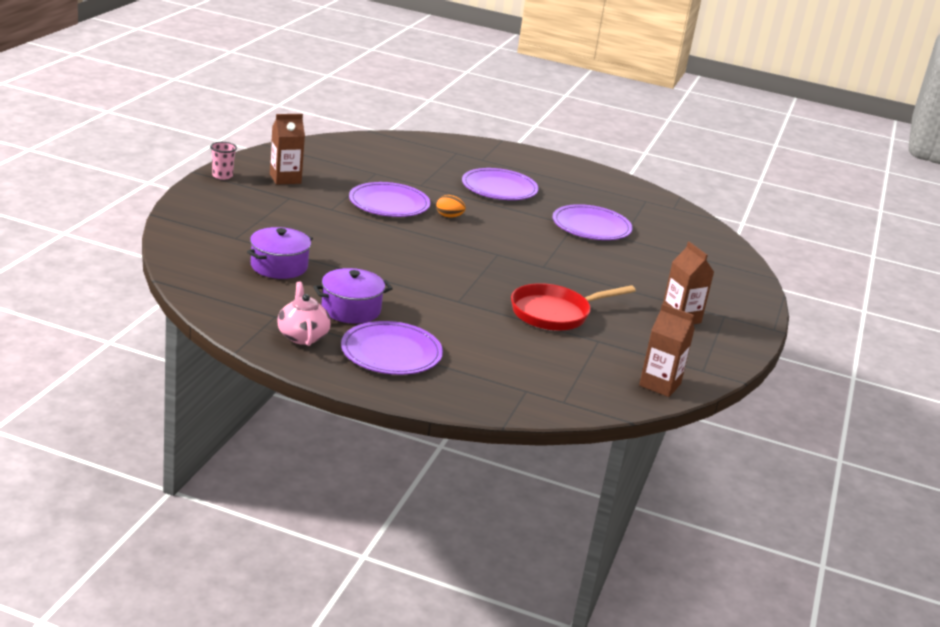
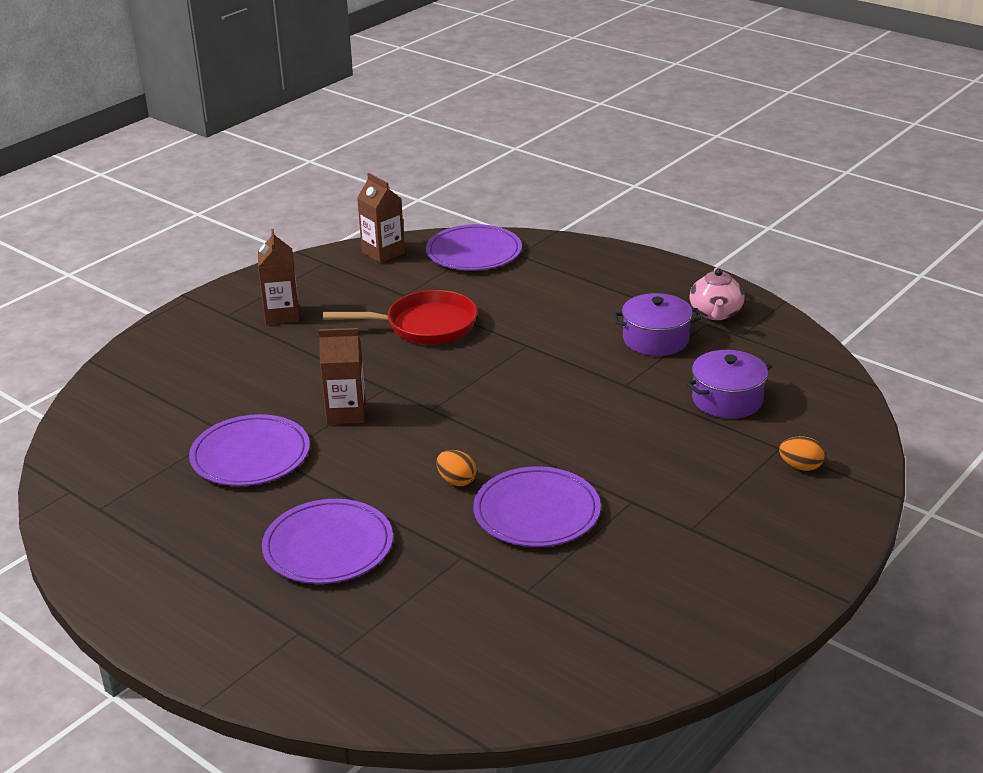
camera: 155 degrees left, 5 degrees up
(220, 228) = (800, 466): none -> orange egg
(222, 176) = (796, 586): pink cup -> none
(285, 179) = (690, 577): brown carton -> brown carton (346, 413)
(391, 352) = (630, 293): purple plate -> purple plate (474, 252)

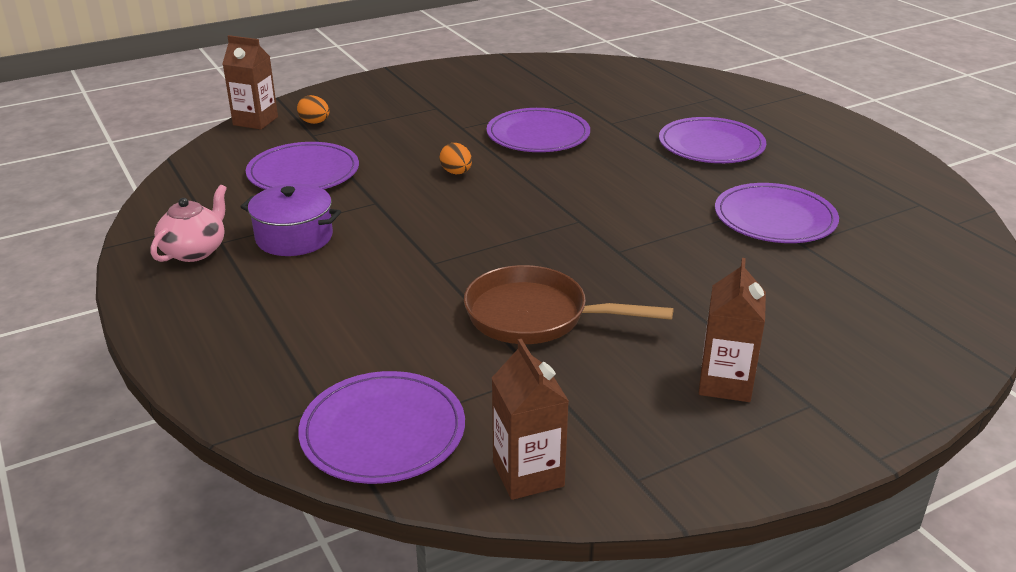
camera: 160 degrees left, 0 degrees up
(346, 413) = (669, 235): brown carton -> brown carton (255, 121)
(425, 326) = (535, 316): red pan -> brown pan
(456, 481) = (588, 163): orange egg -> orange egg (456, 173)
(727, 400) = (303, 172): purple pot -> purple plate

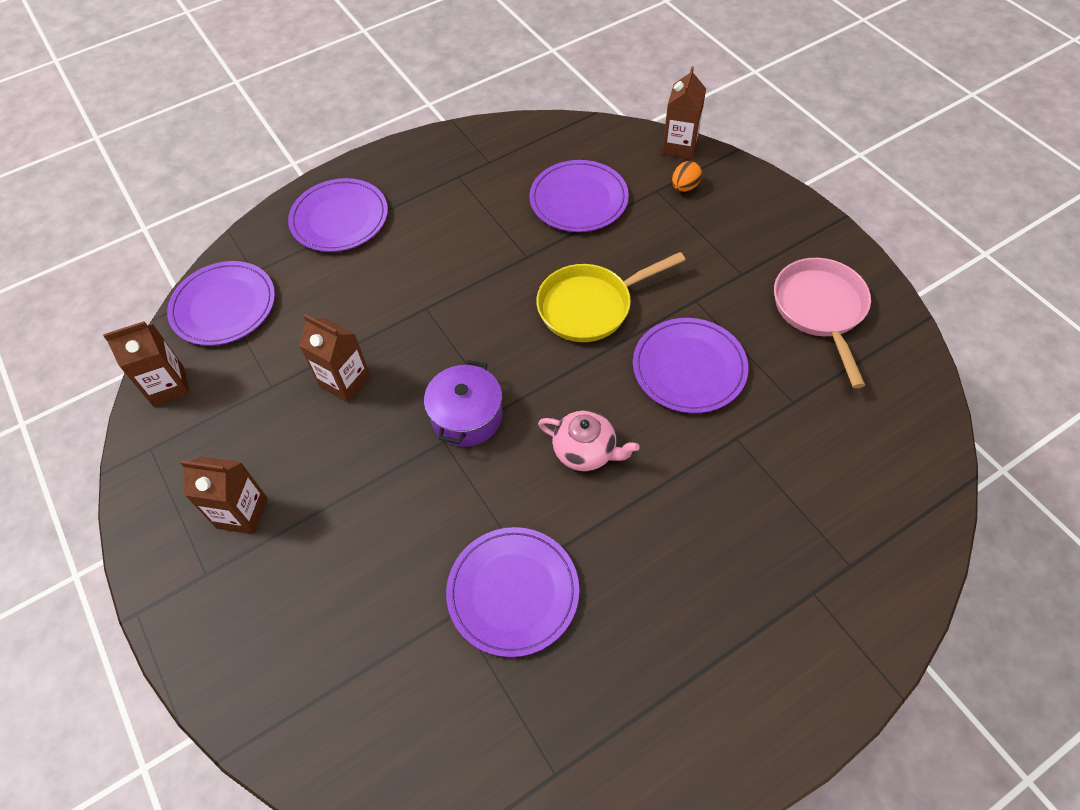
camera: 90 degrees right, 25 degrees up
(195, 251) = (446, 166): pink teapot -> pink teapot (586, 451)
(294, 237) = (466, 216): purple pot -> purple pot (467, 416)
(456, 173) = (590, 306): orange egg -> yellow pan
(485, 84) = (820, 310): none -> pink pan
(535, 316) = (345, 381): brown pan -> brown carton
(711, 145) = (692, 544): purple plate -> purple plate (339, 218)

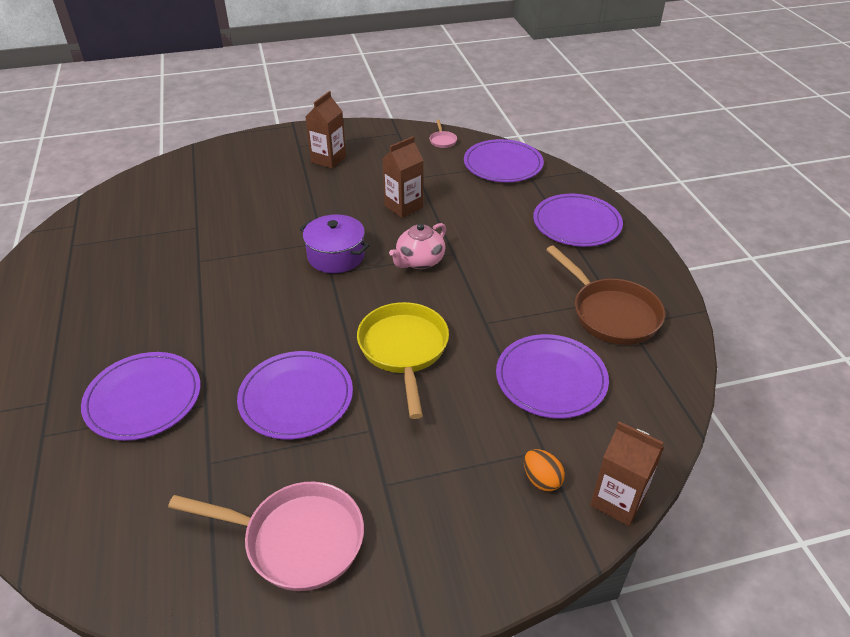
camera: 105 degrees right, 15 degrees down
(168, 386) = (442, 141): brown carton -> pink pan
(478, 174) = (611, 313): none -> brown pan
(513, 592) = (188, 251): purple plate -> purple plate (143, 398)
(586, 451) = (262, 309): pink teapot -> pink teapot (419, 261)

